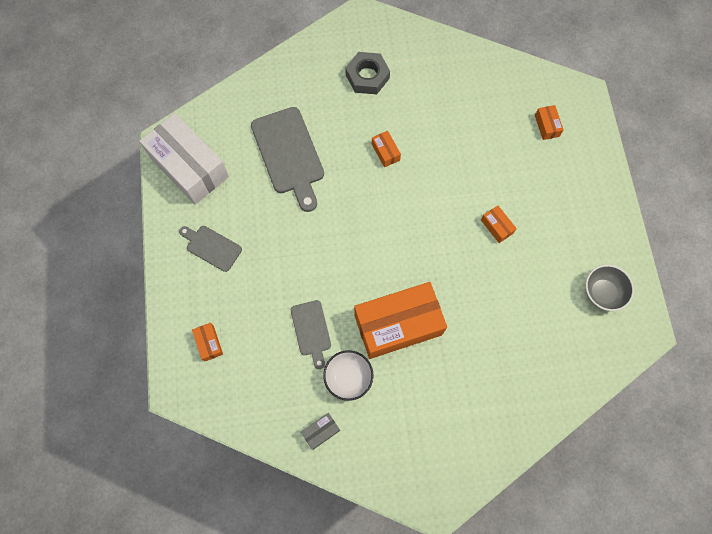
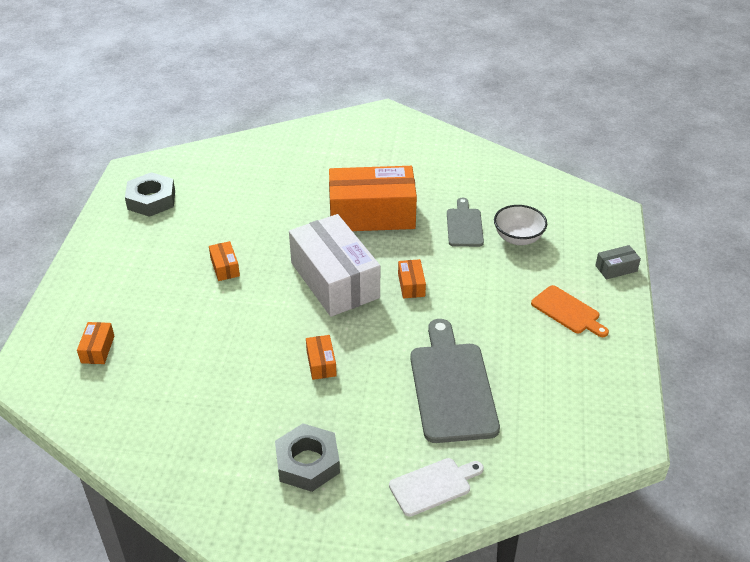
camera: 165 degrees left, 30 degrees down
(189, 167) = (593, 400): white box -> white box (334, 280)
(209, 343) = (576, 235): orange box -> orange box (411, 285)
(212, 247) = (568, 311): grey cutting board -> orange cutting board
(286, 80) = (433, 485): none -> white cutting board
(321, 431) = (472, 163): grey box -> grey box (616, 268)
(348, 377) = (436, 189): white bowl -> white bowl (518, 238)
(602, 292) = (151, 200): grey bowl -> grey nut

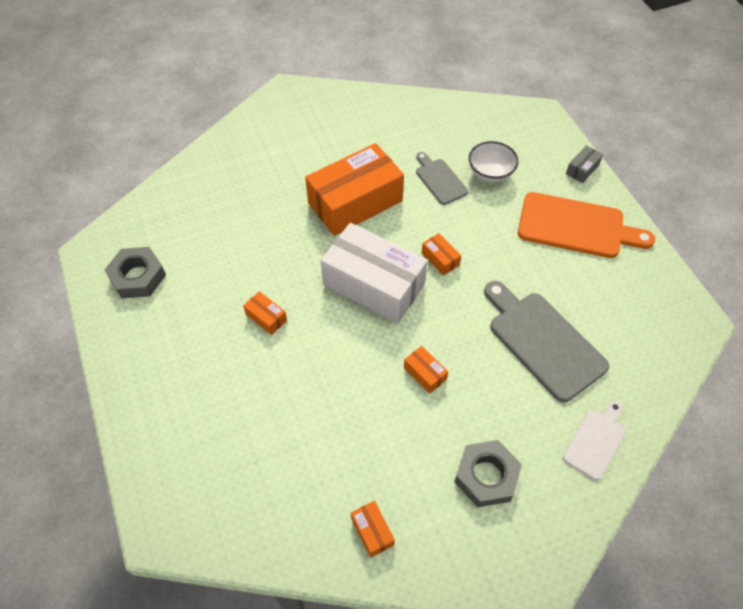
camera: 30 degrees left, 15 degrees up
(97, 349) = (214, 464): orange box -> orange box (372, 531)
(568, 311) = (576, 226): orange cutting board -> orange cutting board, size x1.79

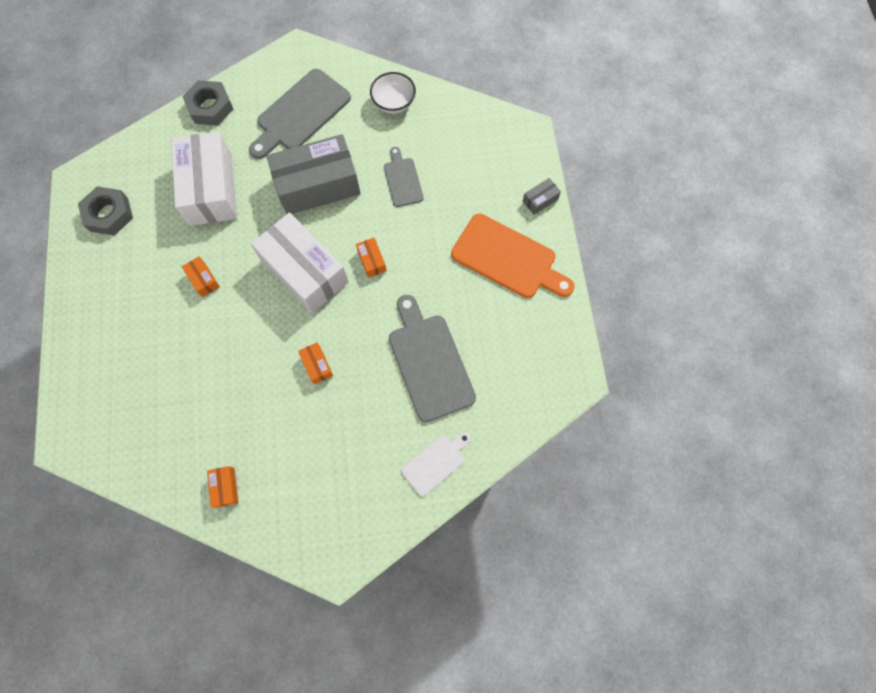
camera: 15 degrees right, 15 degrees up
(243, 229) = (211, 189): none -> white box
(312, 143) = (301, 113): none -> grey cutting board
(355, 202) = (318, 185): orange box -> grey box
(486, 476) = (333, 467): grey nut -> grey nut (210, 107)
(490, 173) = (452, 184): white bowl -> white bowl (394, 103)

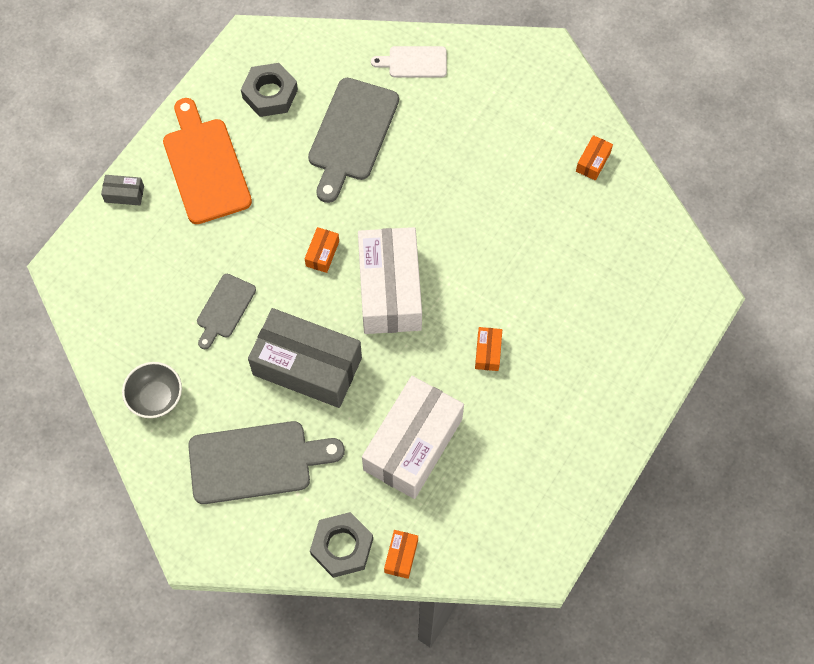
camera: 140 degrees left, 5 degrees down
(109, 214) = (533, 495): grey nut -> grey nut (270, 94)
(317, 365) = (446, 200): orange box -> orange box (401, 556)
(394, 103) = (156, 398): white bowl -> grey bowl

